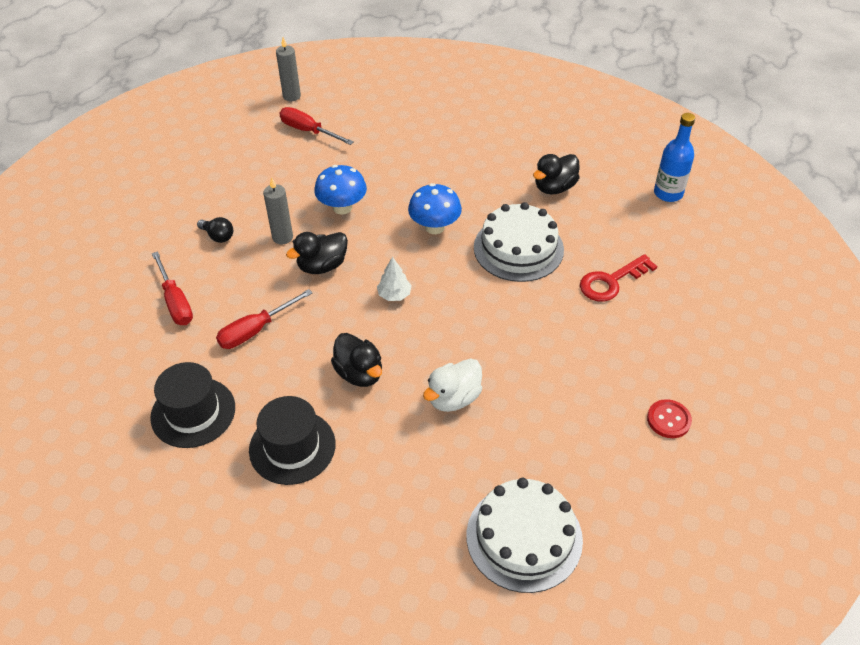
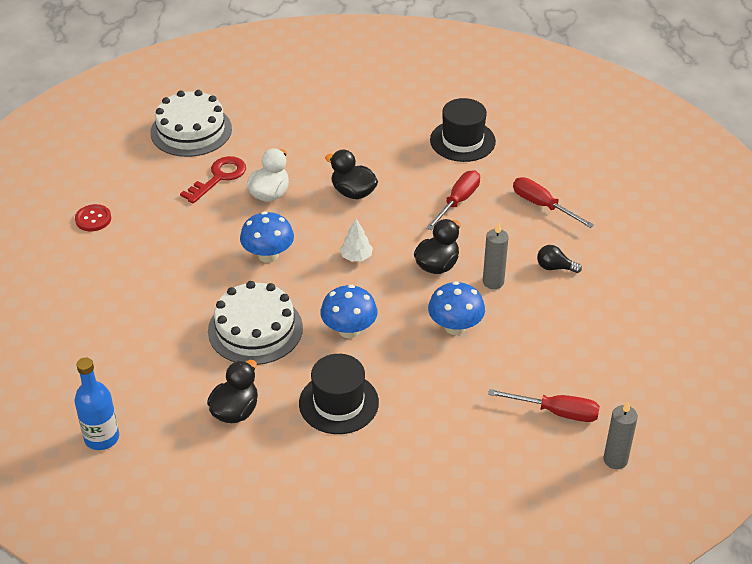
camera: 160 degrees right, 5 degrees down
(292, 447) = (375, 139): black hat -> black hat (338, 403)
(482, 320) = (268, 255): none -> blue mushroom
(611, 281) = (155, 318): red key -> red key (219, 177)

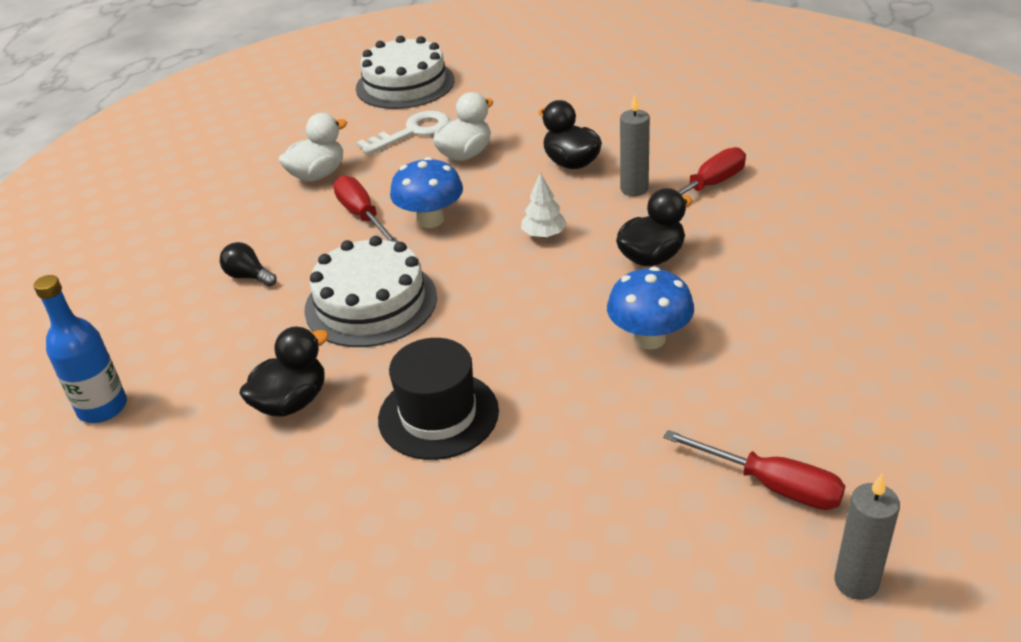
camera: 20 degrees right, 5 degrees down
(93, 219) = (245, 159): red button -> none
(161, 226) = (318, 175): none -> white duck
(219, 177) = (412, 132): red key -> white key
(349, 330) = (495, 321): blue mushroom -> none
(462, 141) = (738, 121): black hat -> none
(493, 282) = (726, 287): grey candle -> grey candle (634, 189)
(542, 205) = (828, 203): red screwdriver -> red screwdriver (362, 216)
(554, 267) = (825, 280): black light bulb -> black light bulb (248, 276)

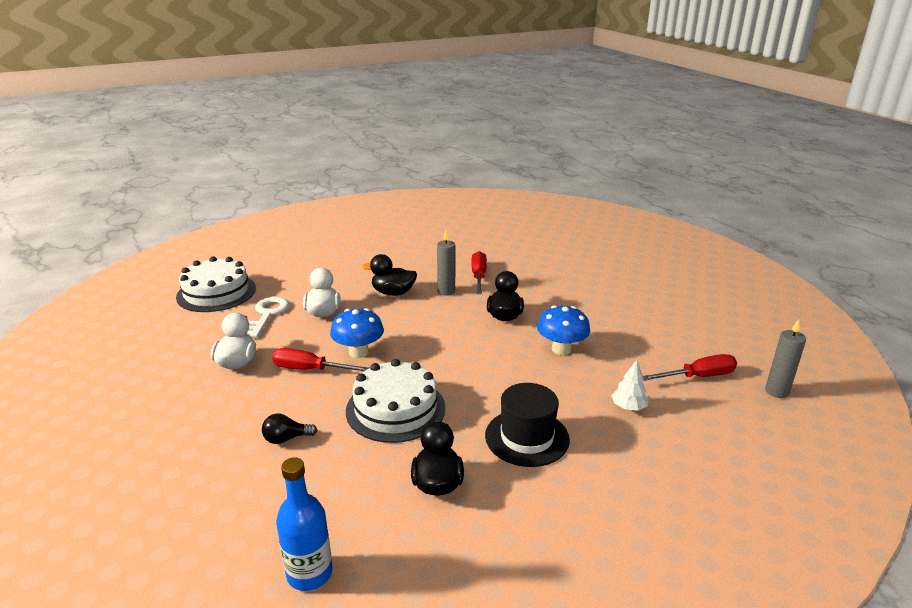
camera: 50 degrees left, 10 degrees down
(544, 234) = (435, 330): white tree -> white tree (628, 407)

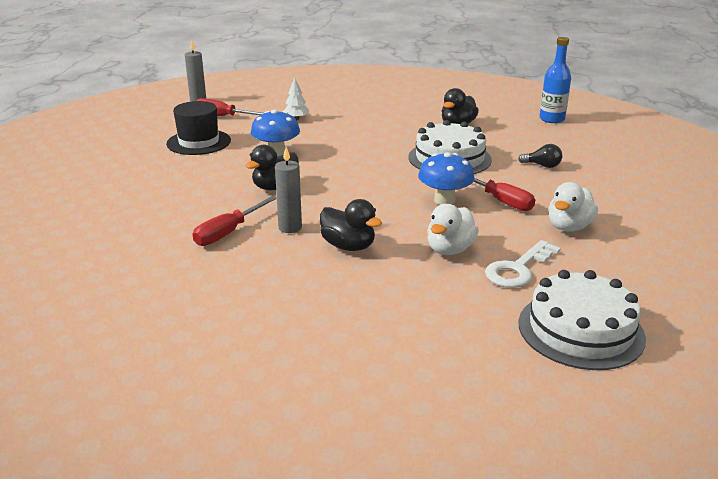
camera: 145 degrees left, 0 degrees up
(527, 437) = (380, 125): black hat -> black hat (198, 142)

